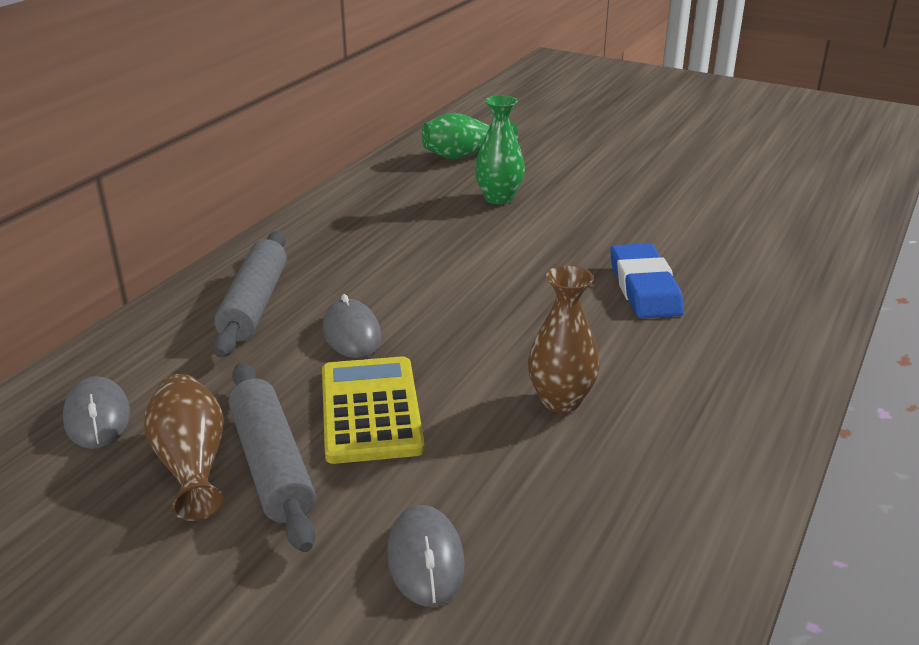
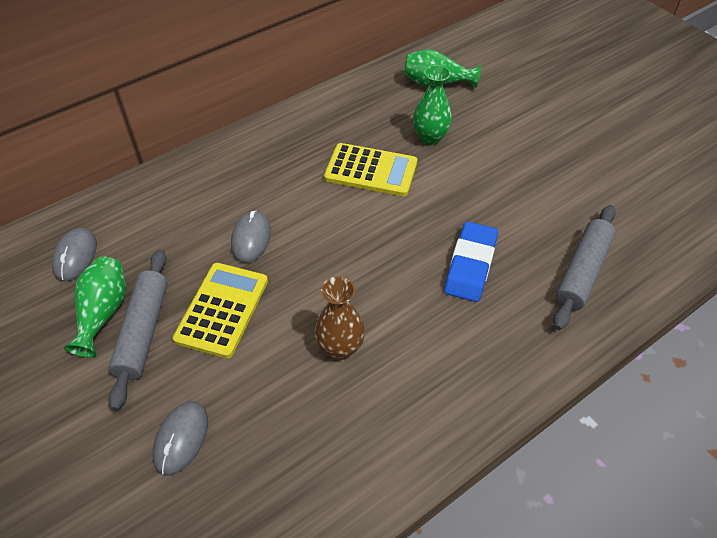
camera: 25 degrees right, 20 degrees up
(191, 463) = (103, 313): brown vase -> green vase
(254, 304) = (209, 191): grey rolling pin -> grey rolling pin (582, 272)
(453, 239) = (371, 170): none -> yellow calculator

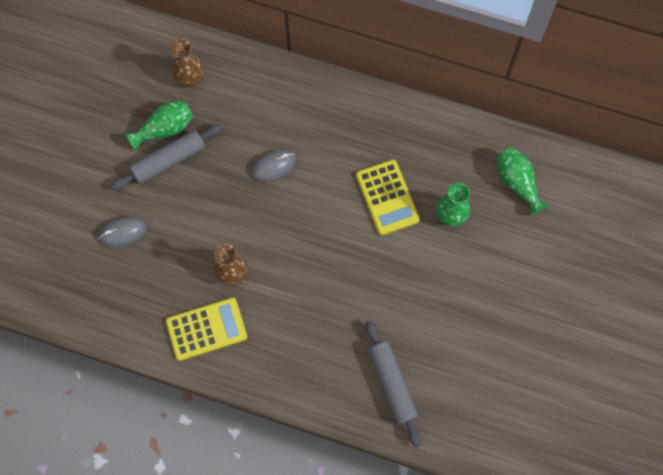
camera: 55 degrees right, 20 degrees up
(75, 256) = (190, 79): grey mouse -> brown vase
(222, 310) = (212, 191): yellow calculator -> yellow calculator (206, 329)
(470, 265) = (348, 311): blue eraser -> none
(582, 272) = (392, 384): grey rolling pin -> grey rolling pin turned 75 degrees clockwise

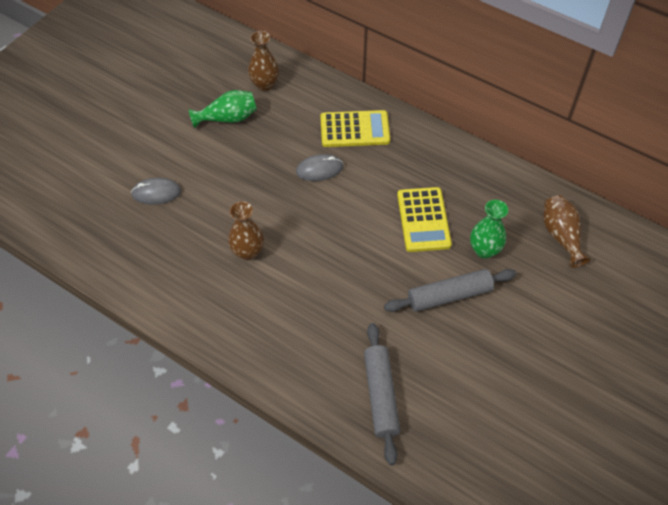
camera: 15 degrees right, 15 degrees down
(168, 160) = (221, 144): grey rolling pin -> grey rolling pin (449, 296)
(206, 329) = (205, 295): yellow calculator -> yellow calculator (354, 129)
(517, 183) = (561, 236): green vase -> brown vase

